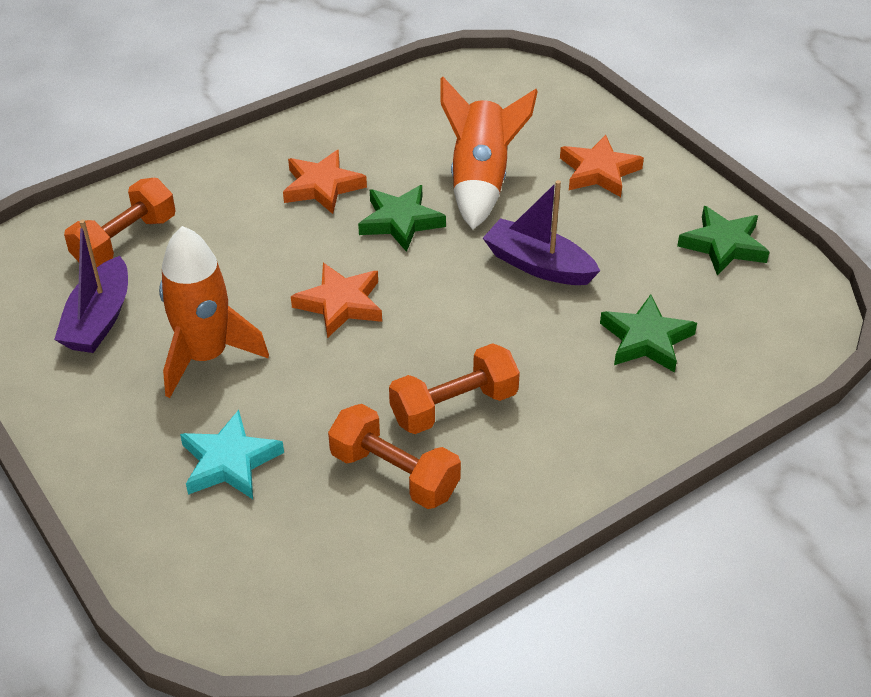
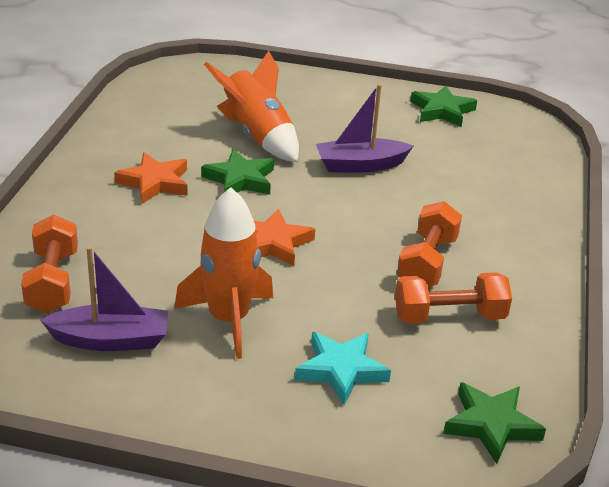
camera: 45 degrees left, 10 degrees down
(99, 319) = (110, 340): purple boat -> purple boat turned 60 degrees counterclockwise
(599, 171) = (320, 102): orange star -> none
(646, 339) = (474, 175): green star -> green star (491, 425)

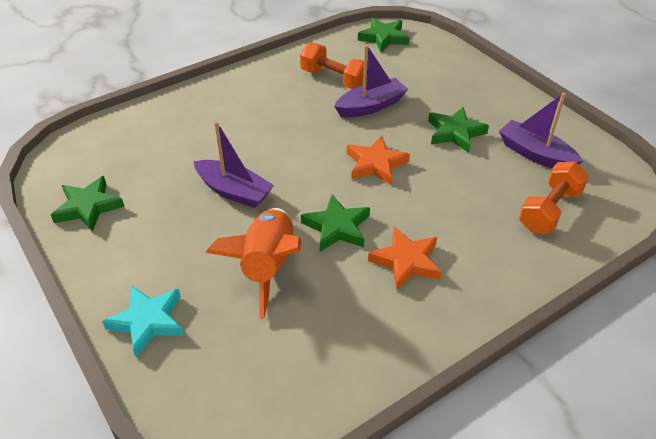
camera: 135 degrees left, 10 degrees up
(228, 320) = (455, 133): orange rocket -> green star
(341, 370) = (422, 84): turquoise star -> turquoise star (148, 321)
(360, 303) = (371, 106): none -> purple boat
(427, 262) = (301, 107): orange dumbbell -> none

